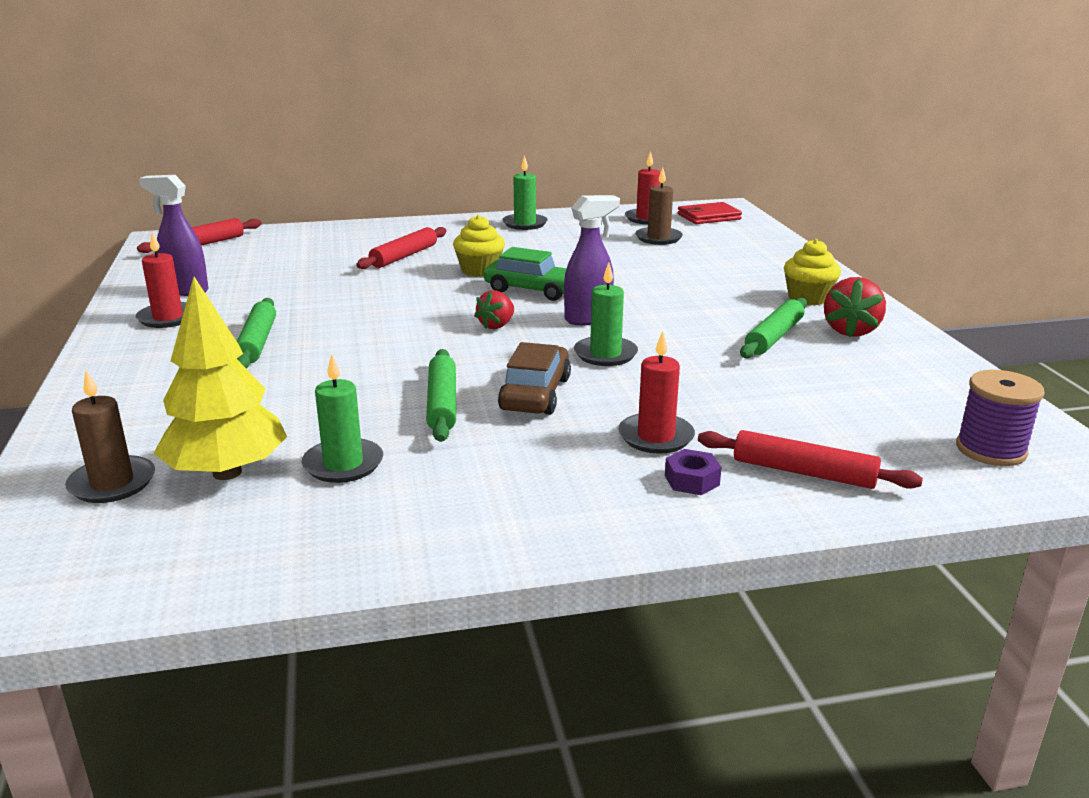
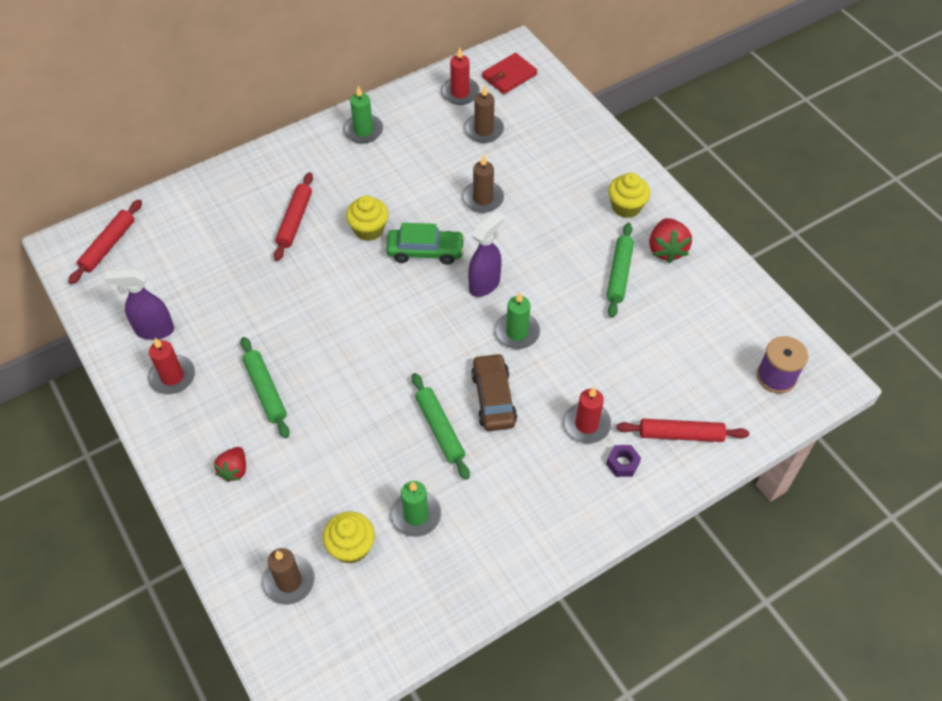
camera: 20 degrees left, 30 degrees up
(227, 472) = (351, 547): yellow tree -> yellow cupcake
(496, 325) = (424, 314): red strawberry -> red strawberry (234, 470)
(628, 271) = (483, 199): none -> brown candle

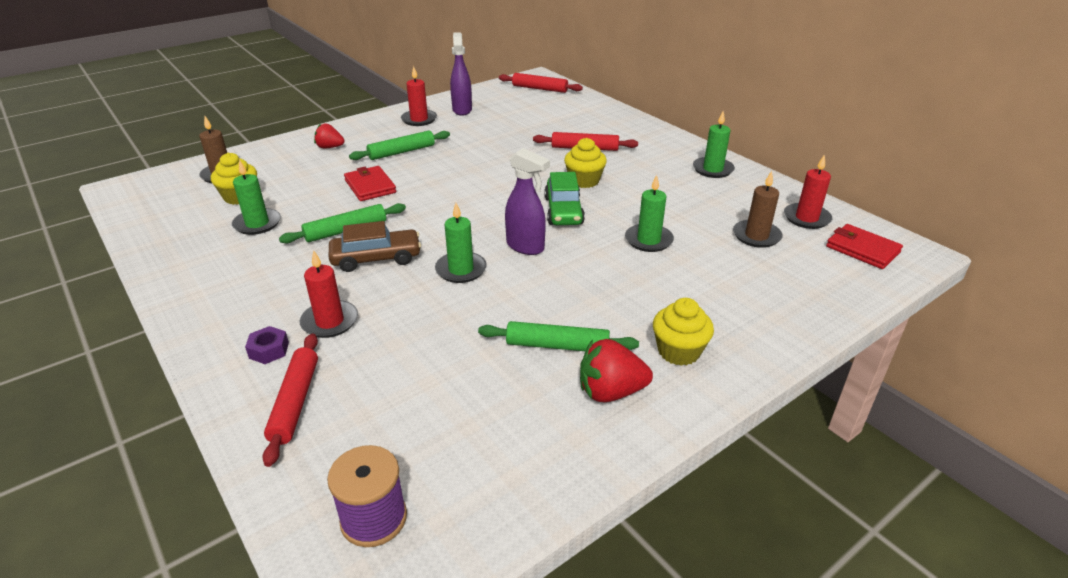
camera: 85 degrees right, 20 degrees down
(348, 416) = (370, 186): none -> red wallet
(483, 199) = (648, 240): brown candle -> green candle

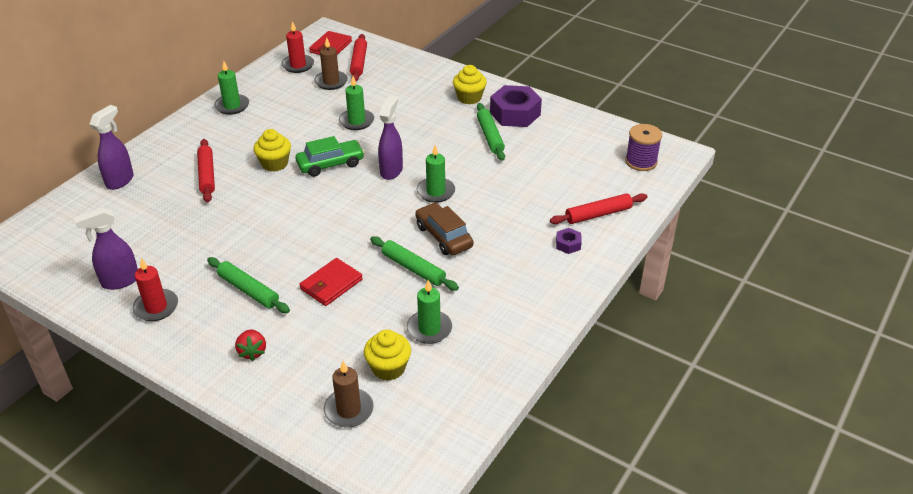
camera: 110 degrees left, 5 degrees up
(330, 321) = (525, 230): red candle -> none
(539, 88) = (41, 237): red rolling pin -> red rolling pin (359, 62)
(599, 115) = (120, 180): none -> purple spray bottle
(610, 392) = (515, 113): red strawberry -> purple nut

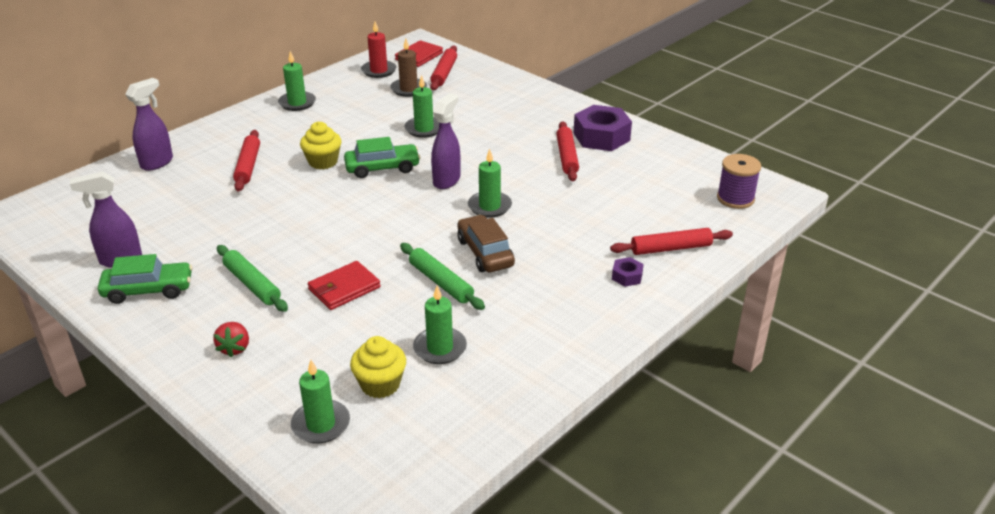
camera: 10 degrees right, 5 degrees down
(156, 307) = (148, 290): red candle -> green car
(349, 410) = (321, 424): brown candle -> green candle
(469, 98) = (554, 117): yellow cupcake -> none
(490, 136) = (567, 157): green rolling pin -> red rolling pin

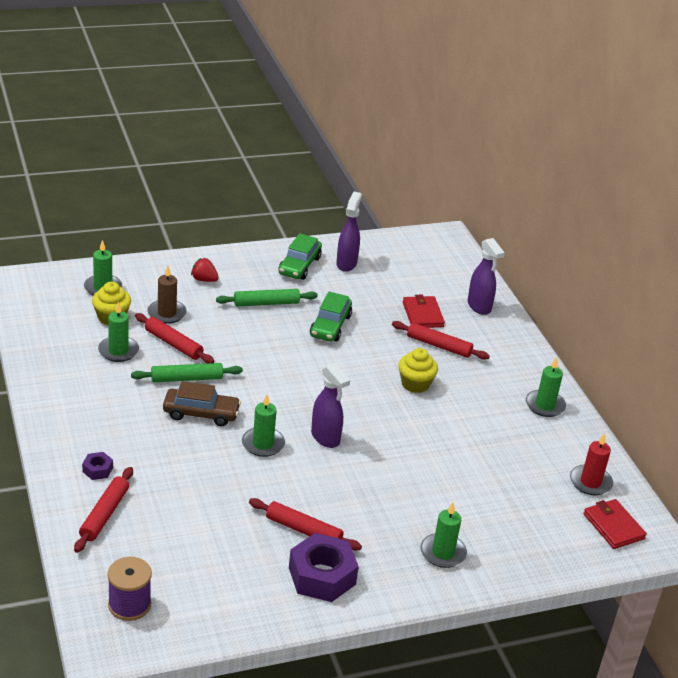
camera: 115 degrees right, 0 degrees up
(344, 288) = (223, 336): red wallet -> red wallet (422, 314)
(382, 168) = (377, 411): green car -> green car (330, 326)
(408, 89) = (530, 486): brown candle -> brown candle (167, 313)
(424, 129) = (433, 462): green candle -> green candle (443, 553)
(444, 73) = (555, 527): red rolling pin -> red rolling pin (173, 344)

